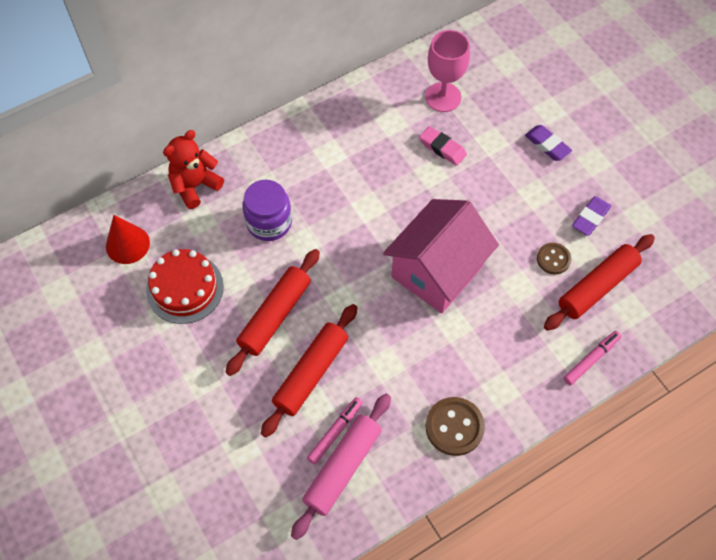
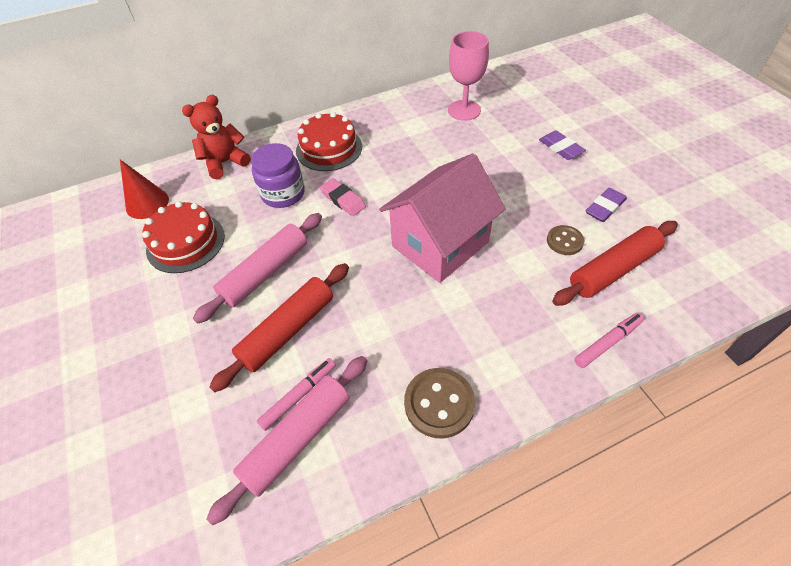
camera: 10 degrees right, 10 degrees down
(275, 315) = (265, 272): red rolling pin -> pink rolling pin
(304, 160) = (329, 148): none -> red cake
(442, 148) = (459, 146): pink eraser -> pink eraser (343, 200)

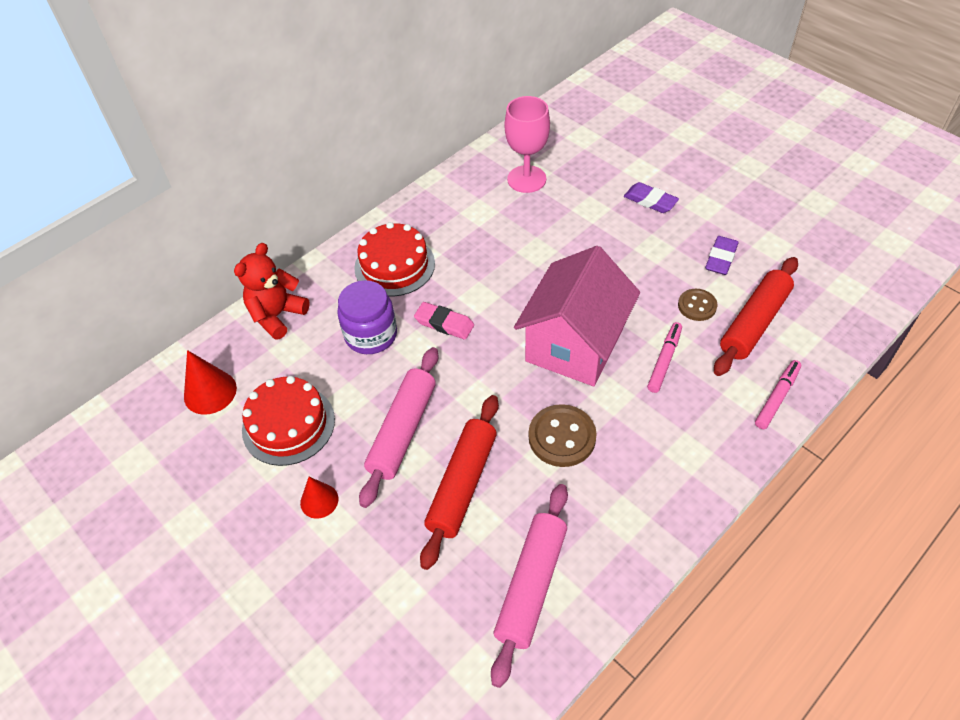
camera: 20 degrees left, 0 degrees up
(172, 307) = (319, 501): none -> red cone
(298, 396) = (510, 545): pink marker -> pink marker (664, 360)
(439, 403) = (649, 506): brown button -> brown button (562, 437)

